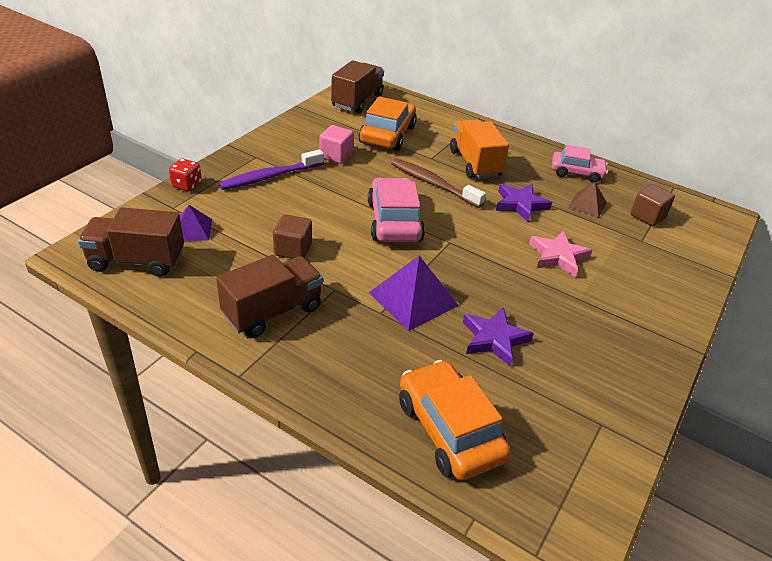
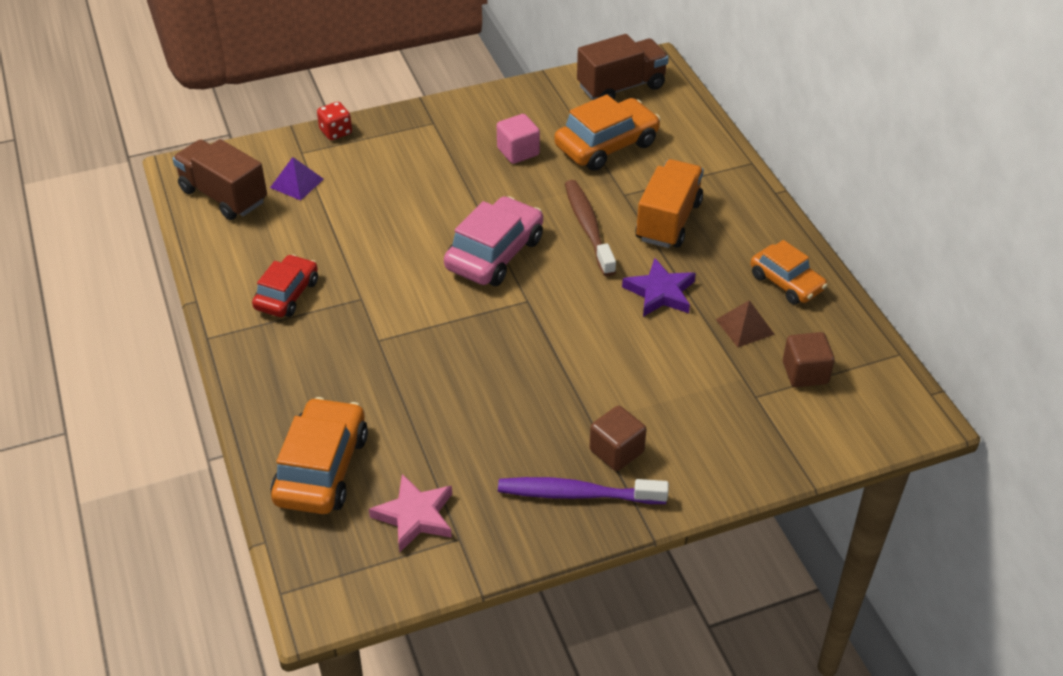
camera: 40 degrees right, 5 degrees up
(269, 177) = (423, 152): purple toothbrush -> purple toothbrush (577, 494)
(273, 311) = (287, 294): brown truck -> red car
(293, 249) = (364, 242): brown cube -> brown cube (616, 451)
(413, 299) = (422, 341): purple pyramid -> none
(494, 339) = (453, 415): purple star -> none
(558, 256) = (627, 368): pink star -> pink star (415, 516)
(576, 173) = (786, 282): pink car -> orange car

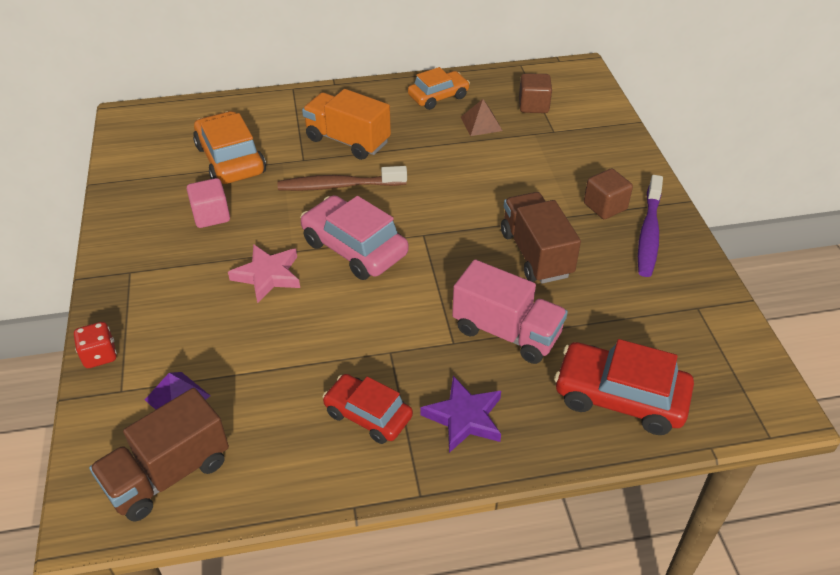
camera: 80 degrees left, 0 degrees up
(322, 468) = (620, 397): orange car -> red car
(397, 377) = (506, 332): none -> pink truck
(415, 516) = (675, 333): pink star -> pink star (268, 275)
(621, 87) = (150, 139): brown truck -> brown truck (536, 254)
(660, 292) = (433, 158): purple star -> purple star (464, 417)

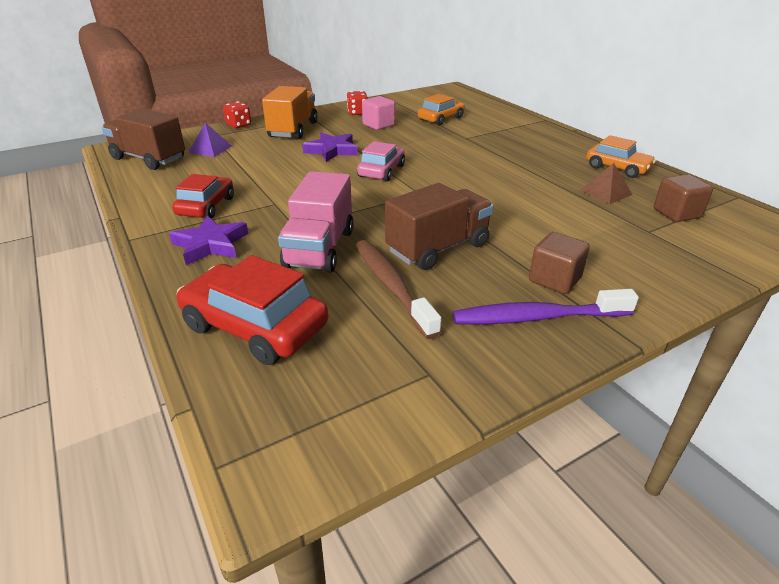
camera: 70 degrees right, 10 degrees down
(150, 224) = (357, 113): none -> red dice
(230, 160) = (440, 119): orange car -> orange car, size x0.66
(268, 275) = (332, 150): pink star -> purple star
(338, 186) = (448, 153): brown toothbrush -> brown toothbrush (391, 286)
(347, 141) = (506, 147): orange truck -> orange truck (293, 130)
(354, 248) = (381, 171): pink car -> pink car, size x0.66
(620, 397) = (255, 326): red car -> red car turned 60 degrees counterclockwise

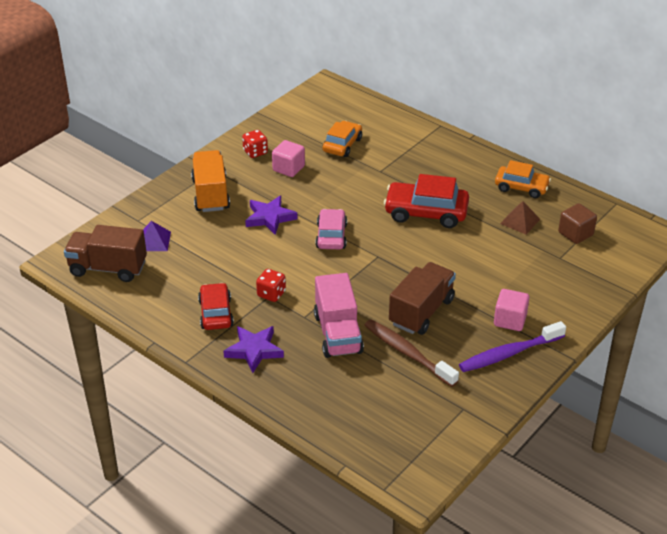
camera: 20 degrees left, 5 degrees up
(239, 125) = (150, 199): red dice -> red dice (271, 294)
(255, 326) = (341, 407): red car -> red car (426, 212)
(554, 280) = (510, 320): brown cube -> pink cube

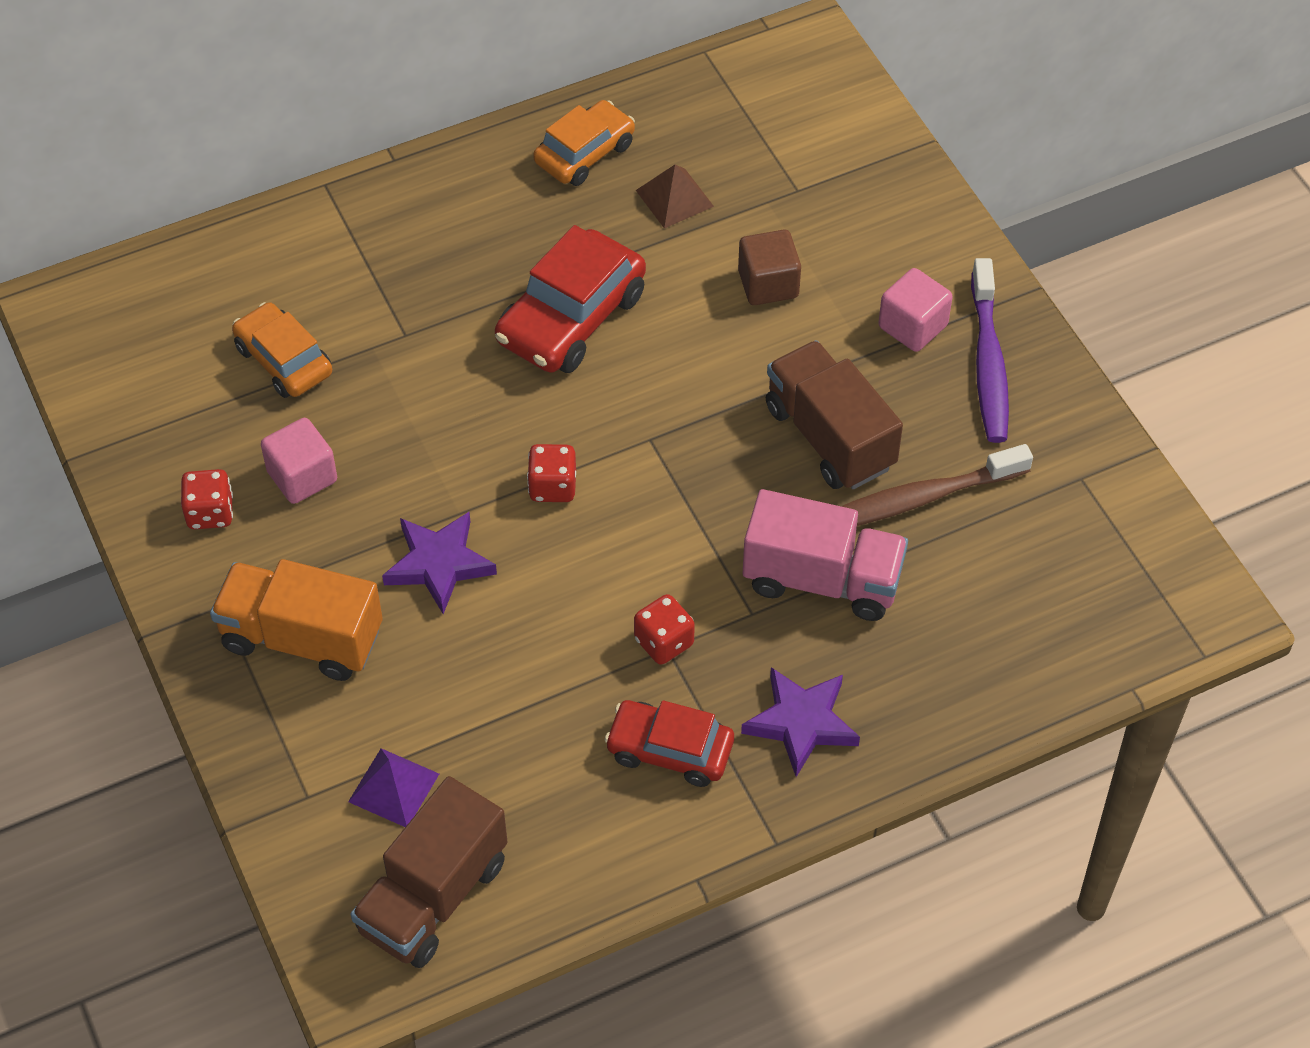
camera: 65 degrees left, 15 degrees up
(331, 236) = (552, 486): pink car -> red dice
(575, 234) = (750, 141): brown cube -> brown cube (768, 284)

